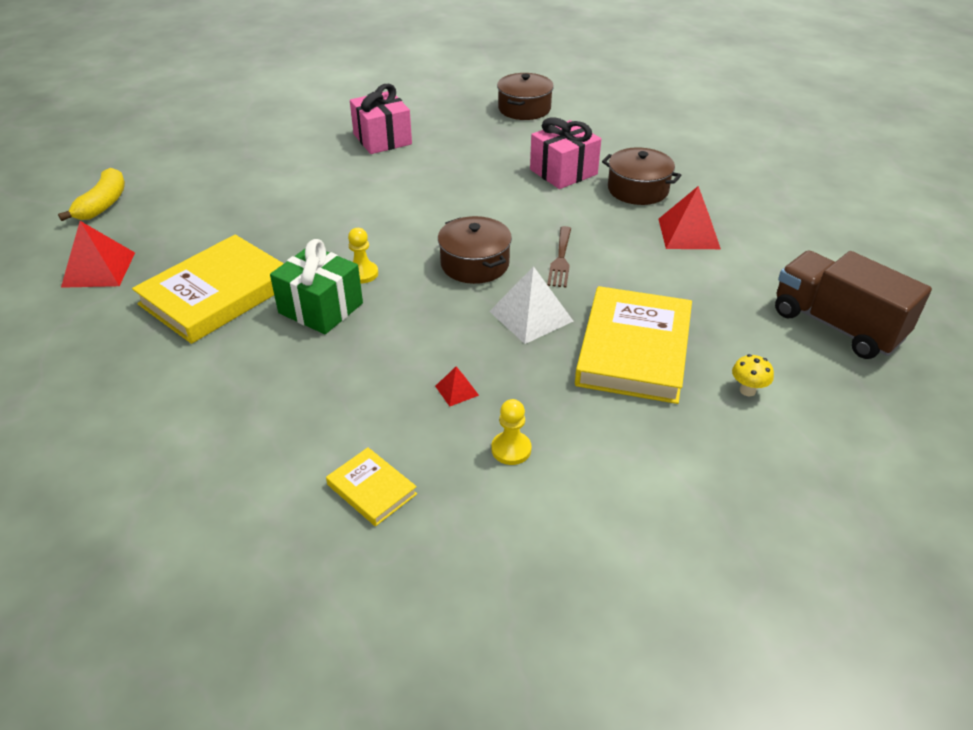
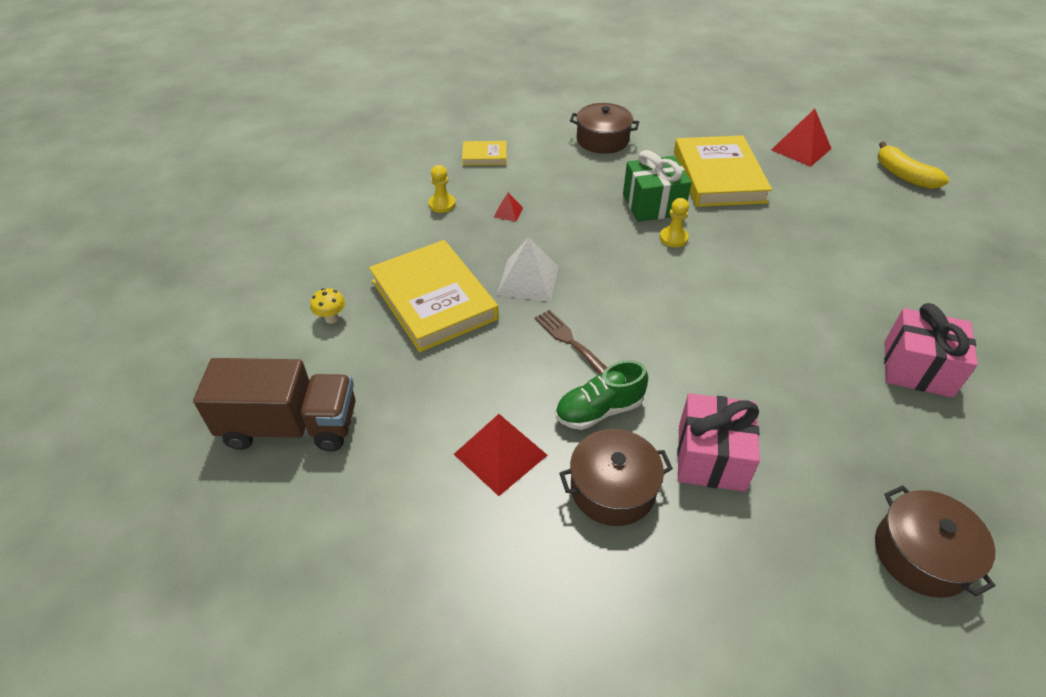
camera: 135 degrees right, 5 degrees up
(475, 264) = (621, 293): brown pot -> brown pot (602, 140)
(597, 218) = (599, 410): none -> green shoe

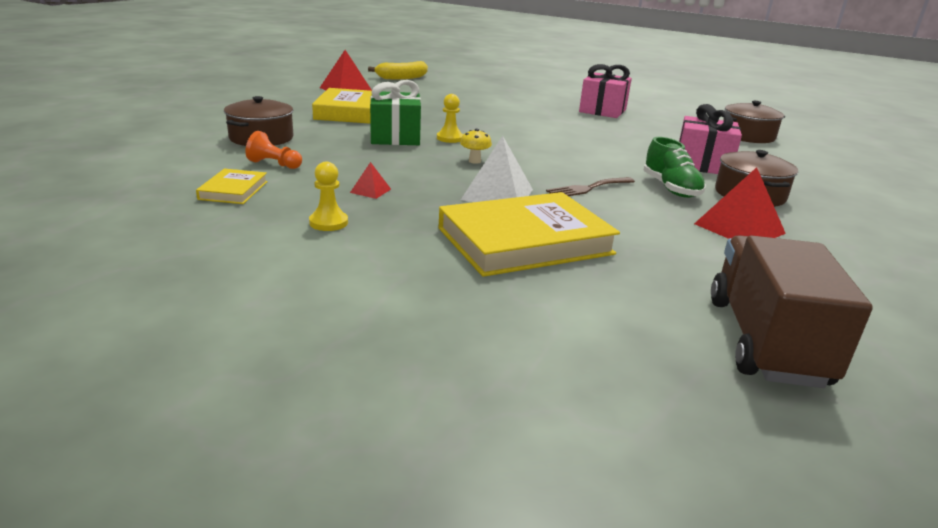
camera: 85 degrees left, 20 degrees down
(331, 318) = (558, 308): yellow mushroom -> yellow mushroom (474, 161)
(543, 159) = (274, 164): none -> orange pawn

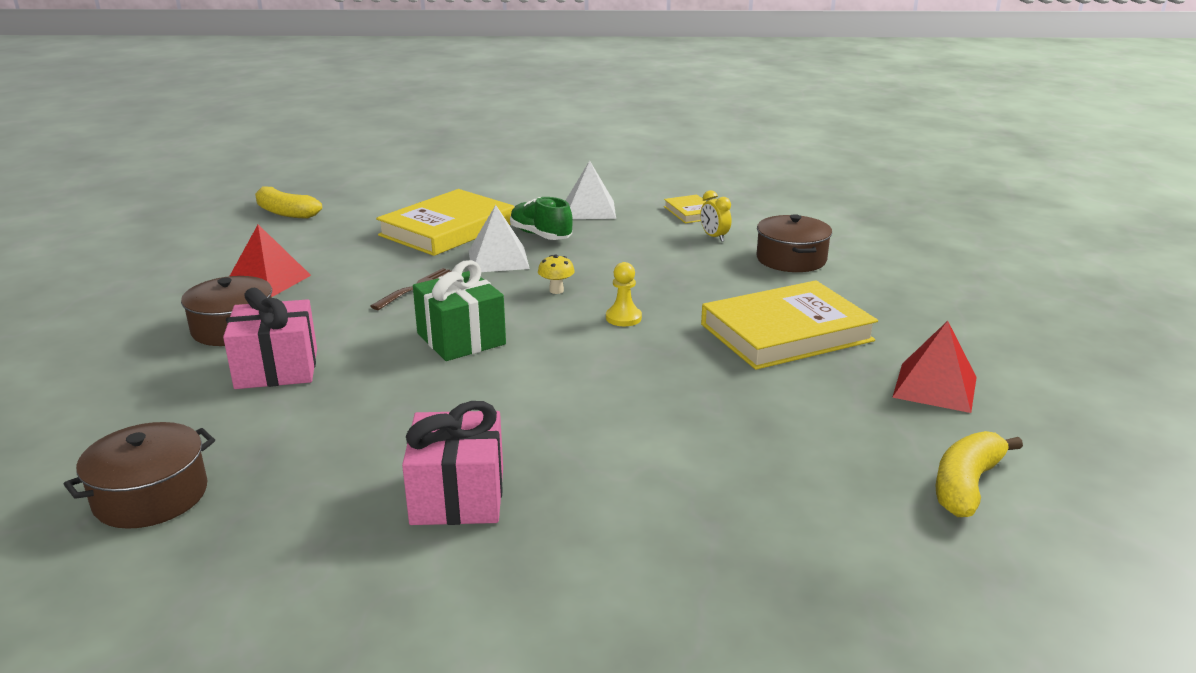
camera: 155 degrees right, 0 degrees up
(274, 164) = (714, 237): orange pawn -> yellow clock
(328, 223) = (590, 210): yellow pawn -> white pyramid
(370, 191) = (601, 236): red pyramid -> none
(395, 137) = (681, 300): green gift -> green gift (461, 339)
(671, 189) = (328, 311): green shoe -> green shoe (540, 235)
(765, 341) = (285, 212): brown truck -> yellow banana

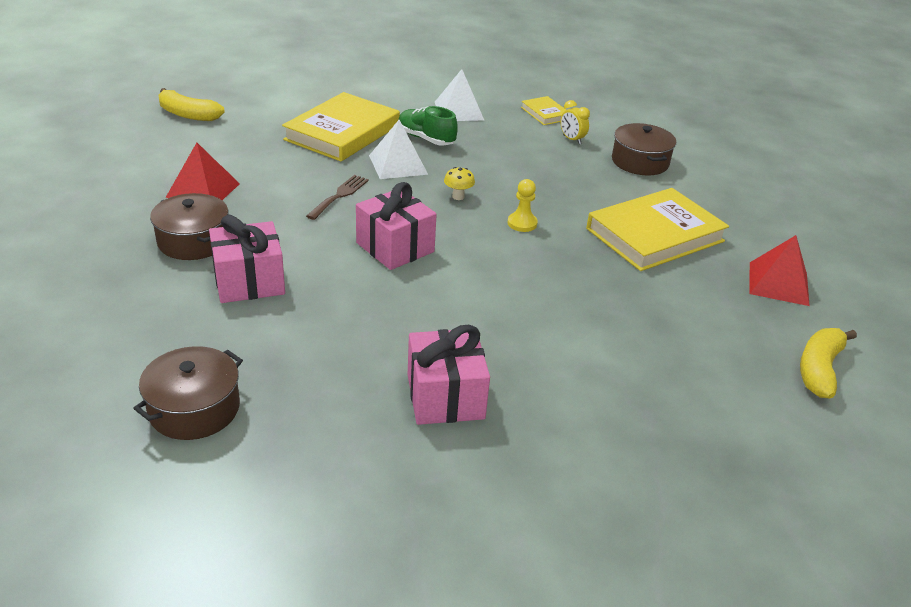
camera: 10 degrees left, 10 degrees up
(461, 339) = (395, 247): green gift -> pink gift

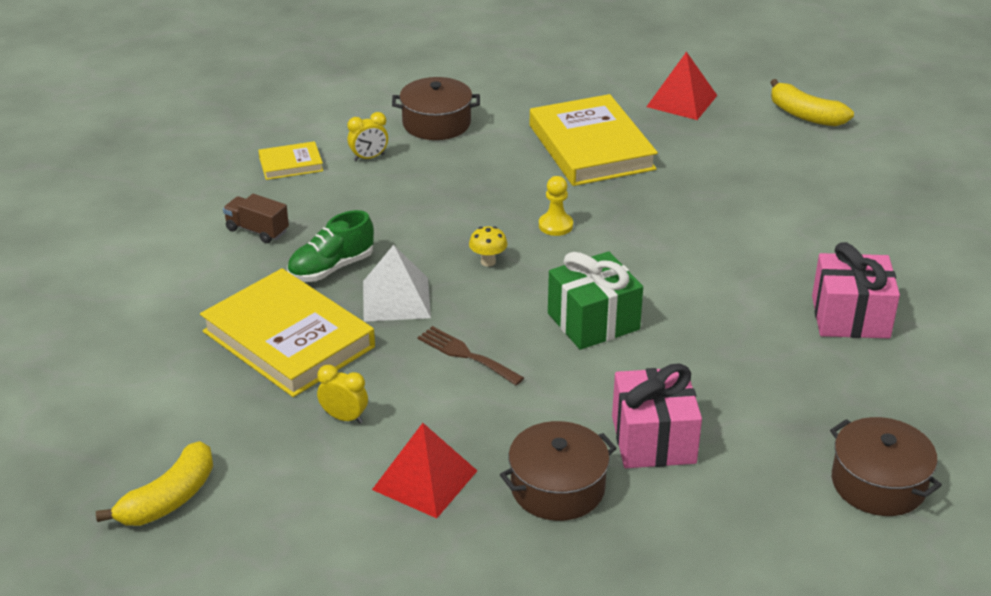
camera: 75 degrees left, 0 degrees up
(264, 158) = (344, 417): none -> yellow clock
(395, 247) = (593, 321): pink gift -> green gift
(459, 111) = (257, 230): white pyramid -> brown truck

